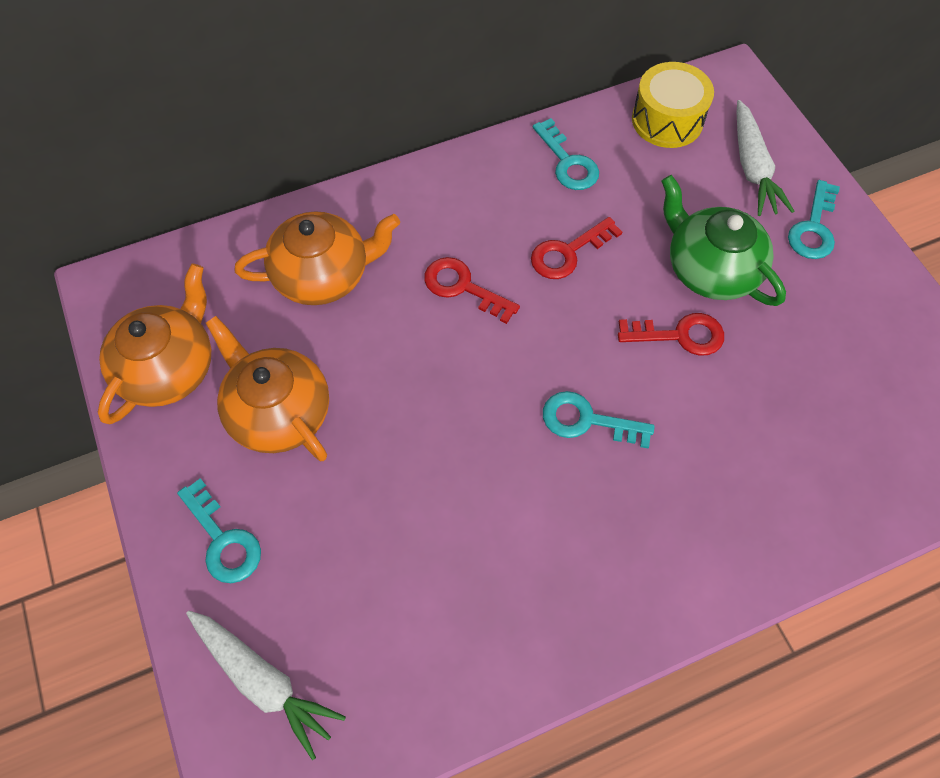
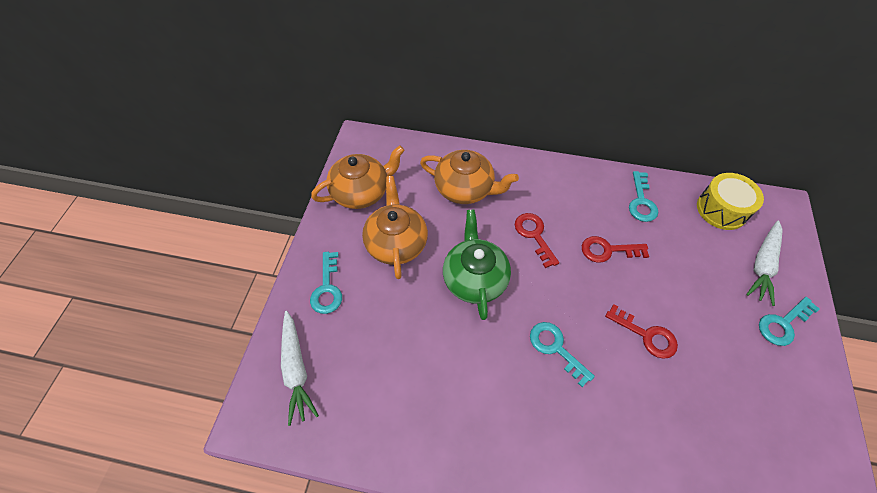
camera: 35 degrees right, 5 degrees down
(710, 269) = (693, 308): green teapot -> green teapot (475, 278)

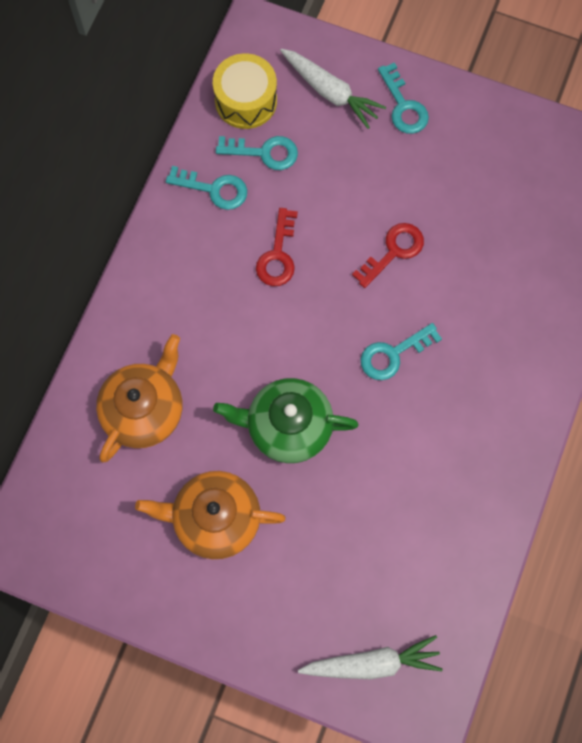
camera: 80 degrees left, 15 degrees up
(327, 288) = (267, 618): turquoise key -> turquoise key (264, 152)
(361, 192) = (118, 558): orange teapot -> none
(534, 235) = (239, 337): red key -> none

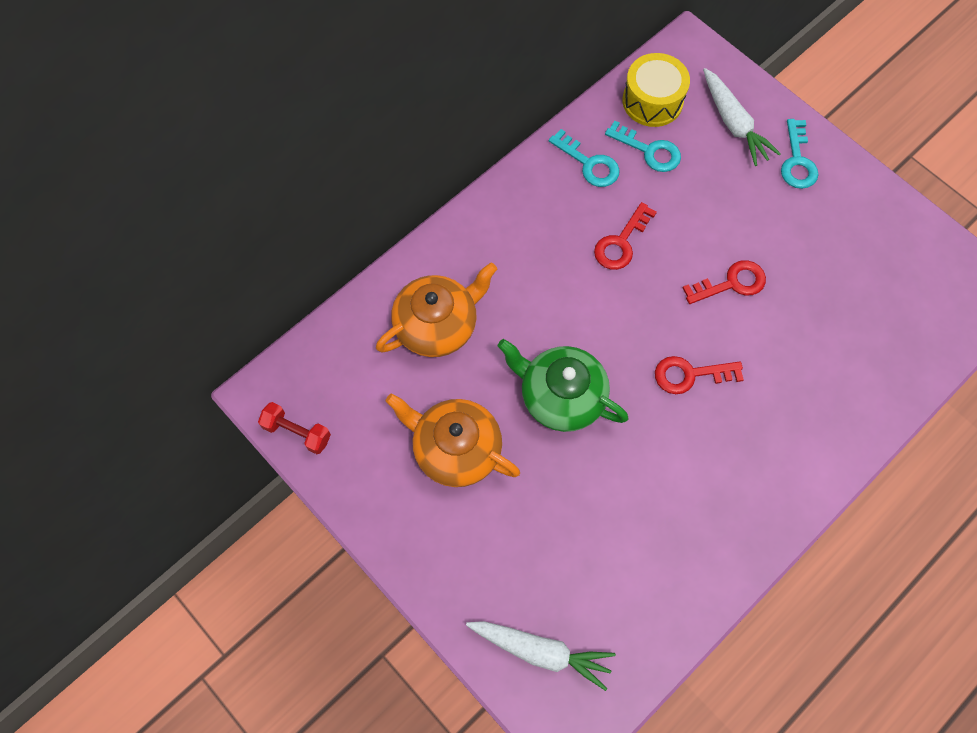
camera: 25 degrees right, 5 degrees down
(62, 570) = (297, 432): none -> red dumbbell
(393, 354) = (690, 375): turquoise key -> red key

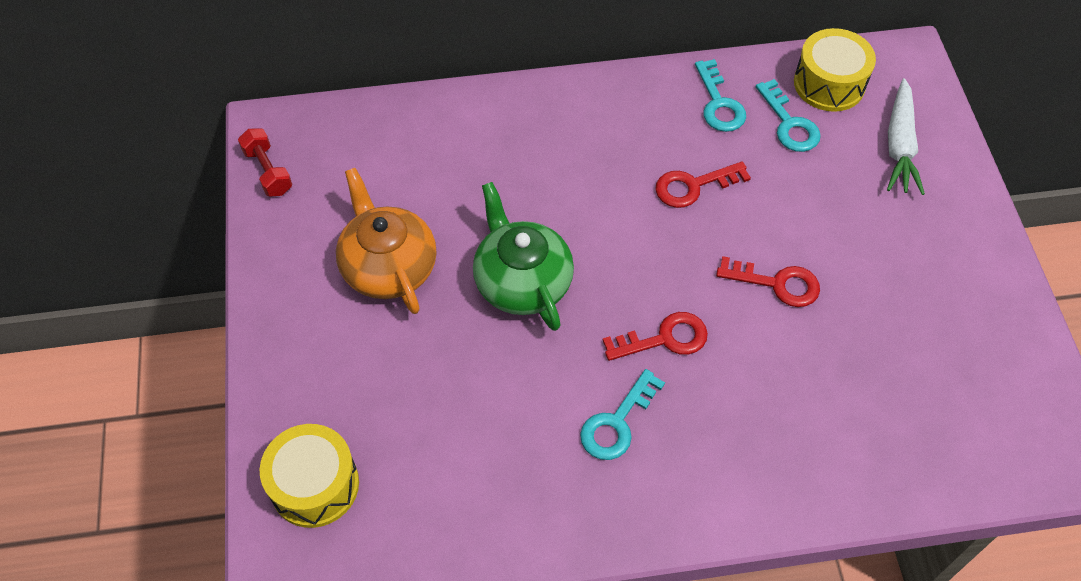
camera: 35 degrees right, 10 degrees down
(437, 325) = (461, 157): orange teapot -> none
(541, 651) = (315, 485): white carrot -> yellow drum
(690, 375) = (664, 339): red key -> red key turned 135 degrees clockwise
(797, 161) = (942, 214): turquoise key -> turquoise key (617, 423)

